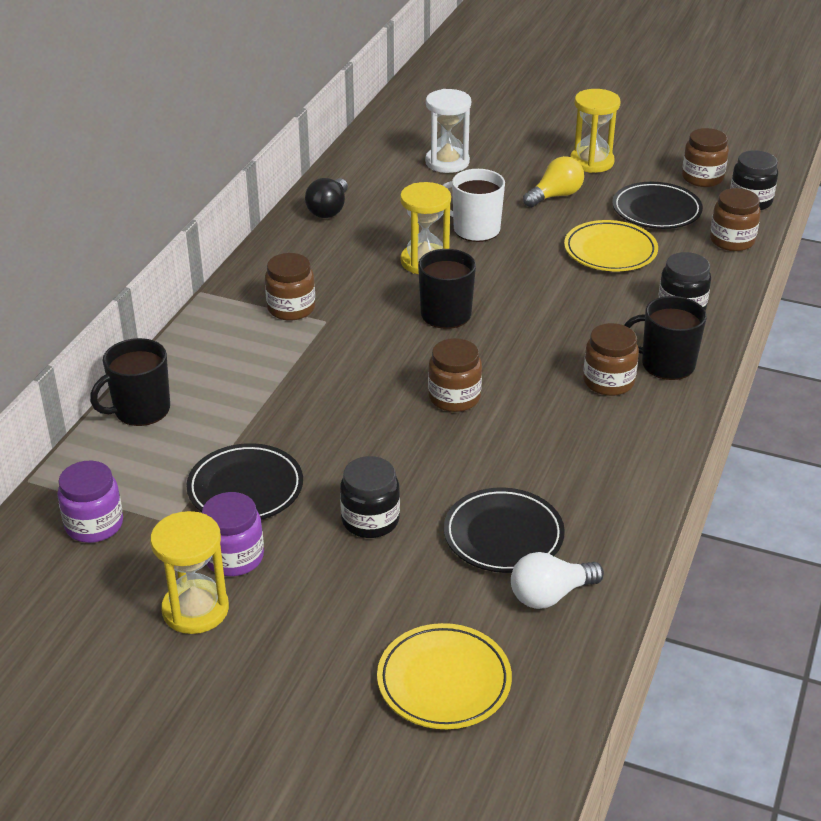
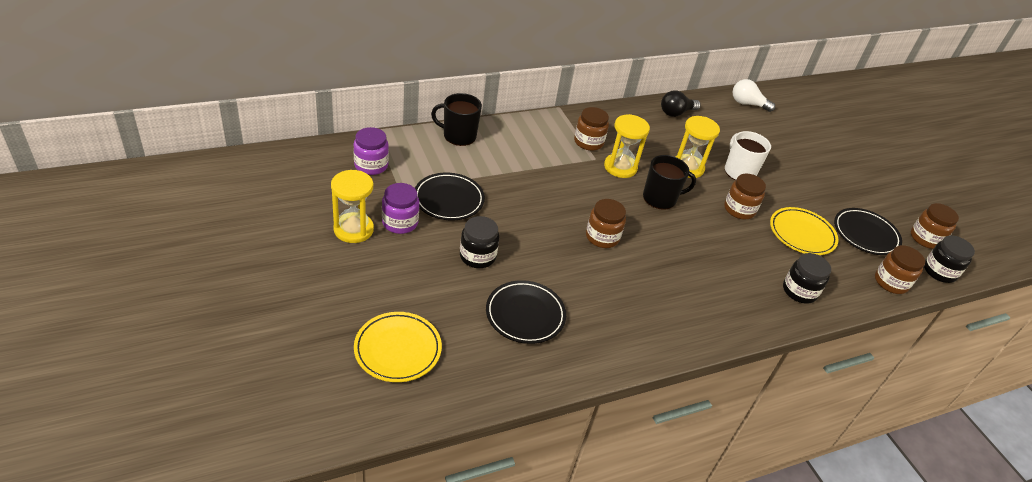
camera: 40 degrees right, 5 degrees up
(447, 162) = (775, 131): white hourglass -> none
(550, 595) = (503, 360): white light bulb -> white light bulb (747, 104)
(555, 196) = (812, 186): yellow light bulb -> none
(591, 162) = (863, 185): yellow hourglass -> yellow hourglass (620, 167)
(608, 382) = (695, 293): brown jar -> brown jar (739, 209)
(666, 364) = (743, 310): black mug -> none

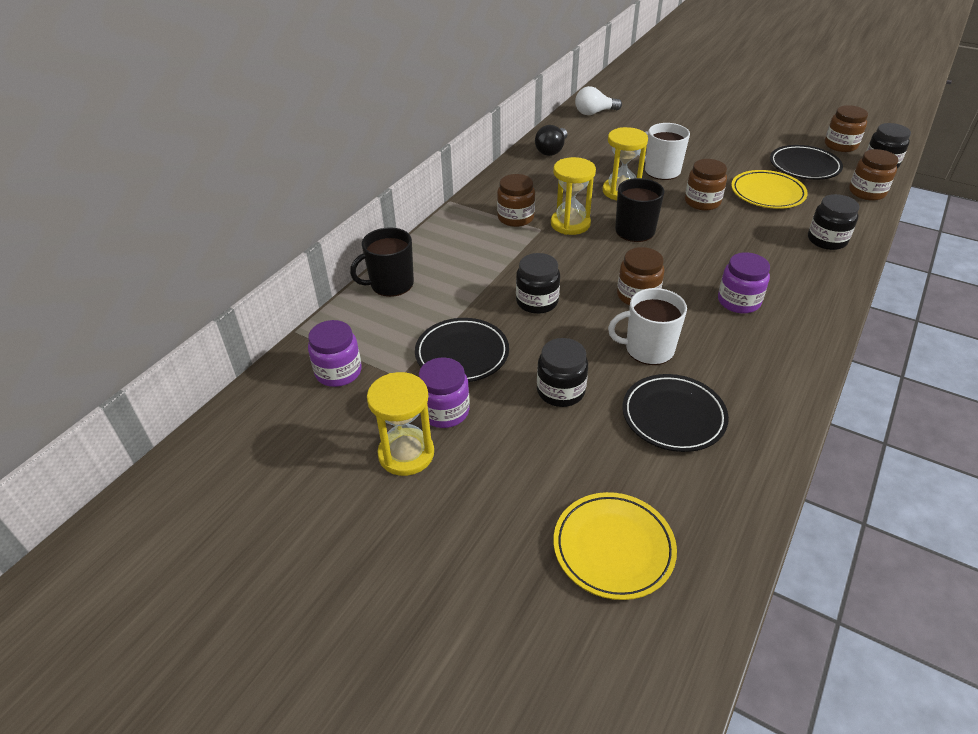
camera: 30 degrees left, 0 degrees up
(532, 199) = (537, 302): none -> black jar
(563, 270) = (648, 349): none -> white mug
(667, 284) = (738, 301): none -> purple jar

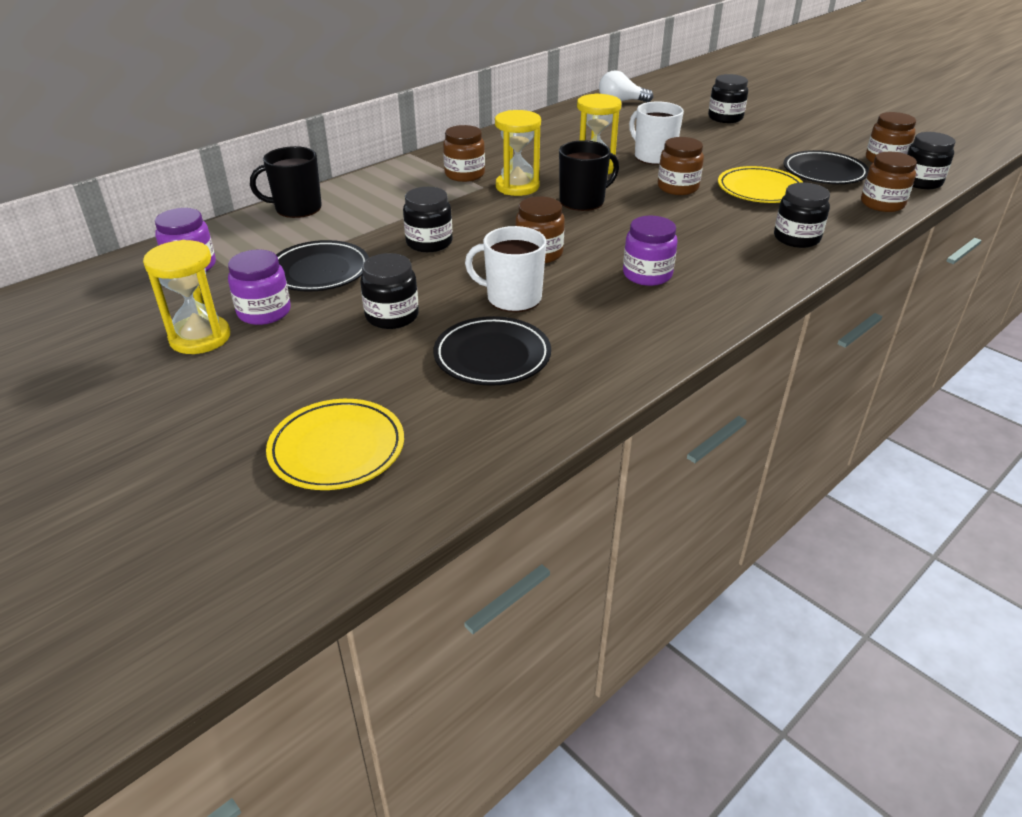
camera: 15 degrees right, 5 degrees down
(552, 150) = (548, 126): black light bulb -> none
(691, 118) = (725, 118): none -> black jar

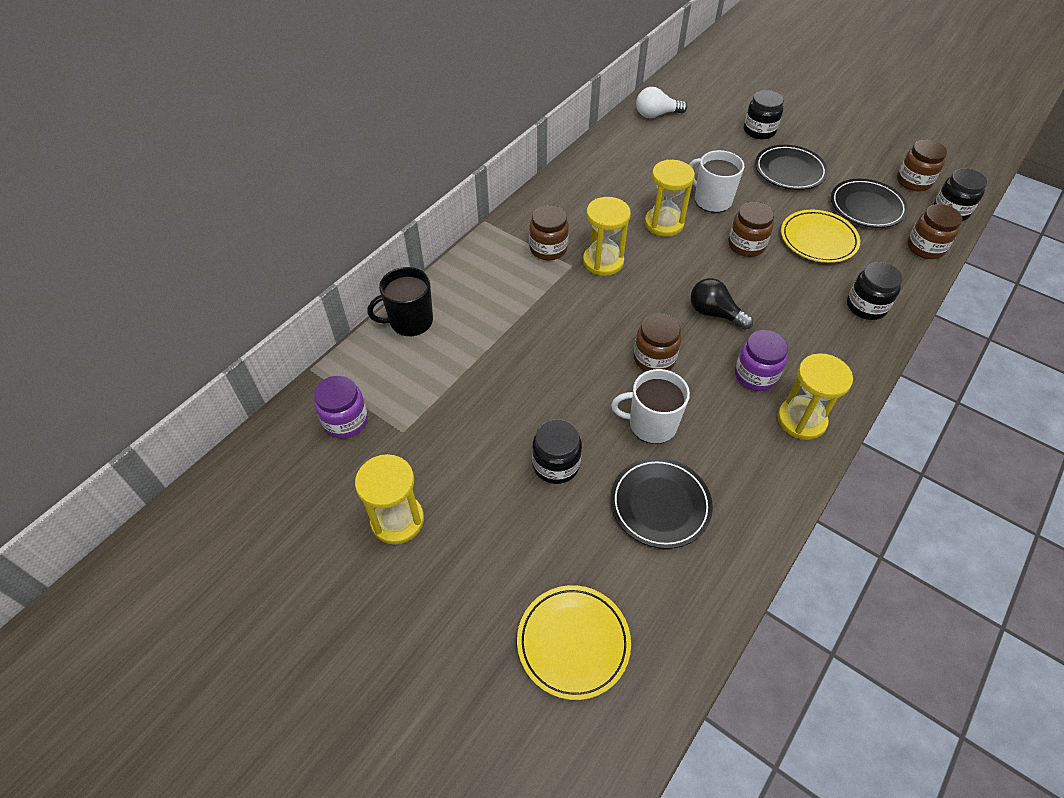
camera: 10 degrees left, 15 degrees up
(264, 312) = (440, 476): purple jar -> none
(319, 271) = (467, 411): black plate -> black plate (789, 171)
(429, 243) = (551, 356): black jar -> none
(583, 201) = (669, 276): black mug -> none
(621, 229) = (714, 313): none -> black light bulb
(686, 311) = (801, 420): none -> yellow hourglass

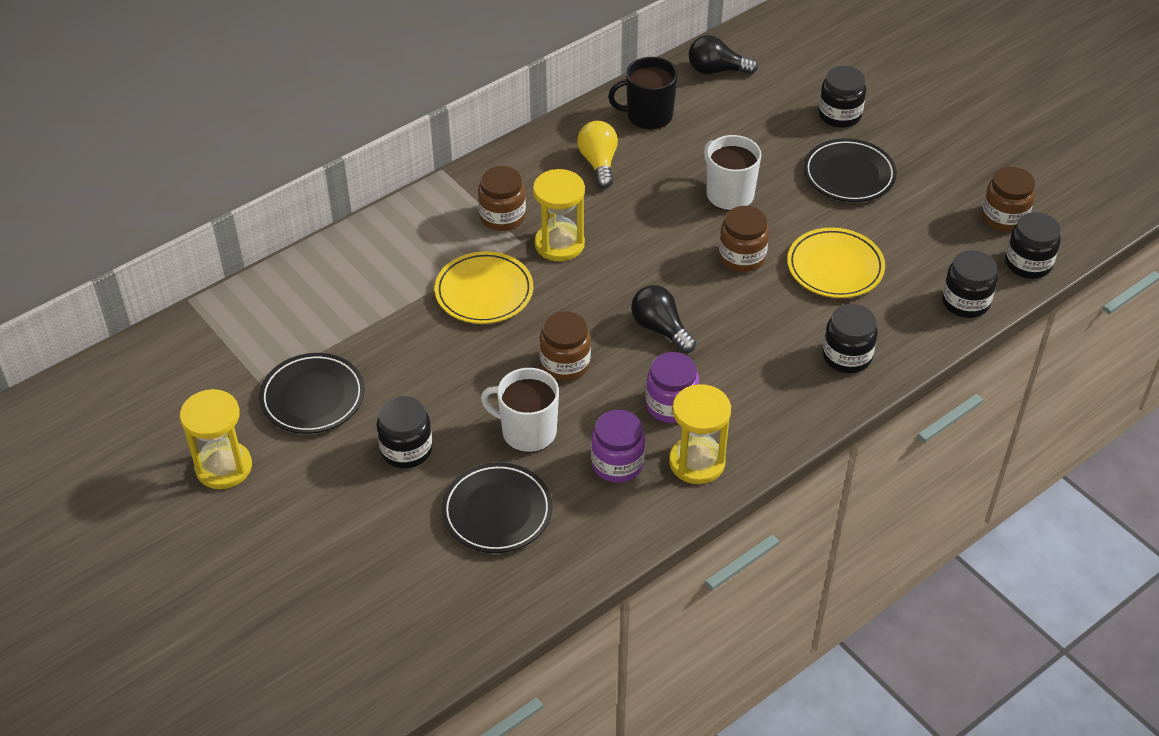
camera: 15 degrees right, 5 degrees down
(345, 421) = (206, 360): purple jar -> purple jar (617, 463)
(410, 321) = (312, 269): black mug -> black mug (648, 115)
(573, 643) = (350, 614): yellow plate -> yellow plate (484, 292)
(603, 195) = (599, 163): none -> yellow light bulb
(656, 115) = (717, 70): white light bulb -> black light bulb
(664, 224) = (654, 212): yellow hourglass -> none
(866, 207) = (921, 238): black plate -> black plate (312, 397)
(925, 247) = (965, 302): brown jar -> black jar

